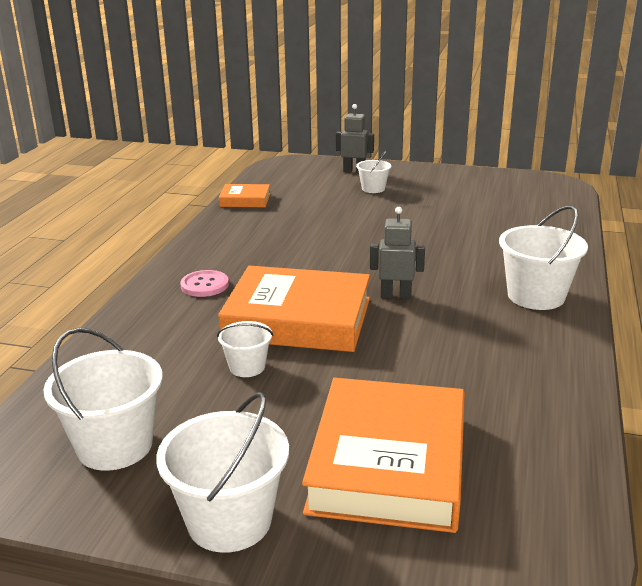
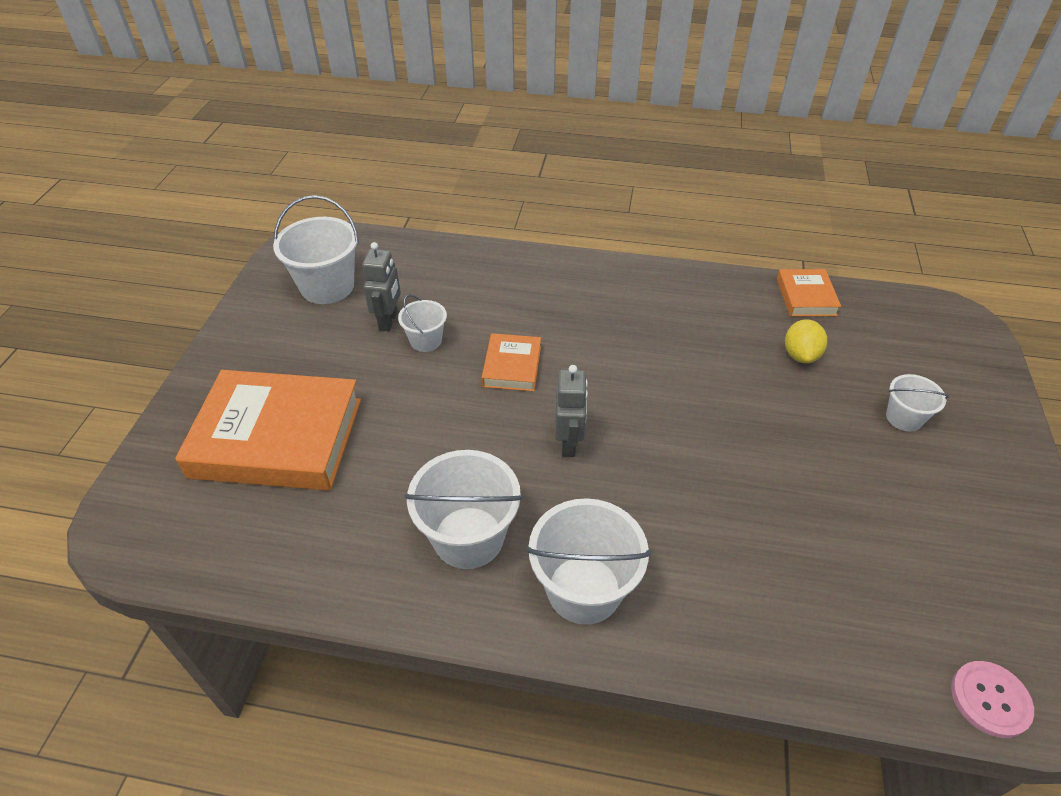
camera: 85 degrees right, 20 degrees up
(204, 285) = (575, 295): pink button -> pink button (990, 699)
(229, 520) = (234, 353): white bucket -> white bucket (468, 537)
(298, 319) = (512, 366): orange book -> orange book, size x0.48
(309, 208) = (800, 355): none -> yellow lemon
(354, 171) = (968, 394): grey robot -> grey robot (388, 321)

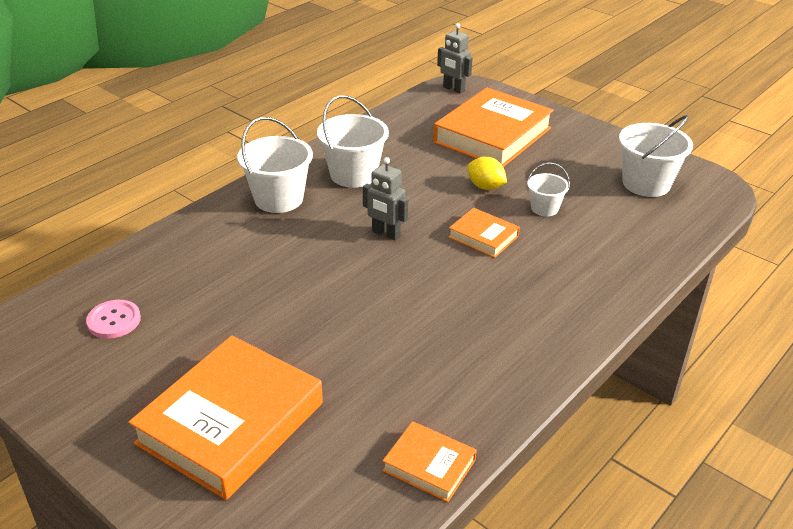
camera: 120 degrees right, 10 degrees down
(388, 321) = (581, 199): grey robot -> grey robot (453, 89)
(800, 355) = (357, 404): yellow lemon -> yellow lemon (485, 187)
(904, 418) = (231, 423): white bucket -> orange book
(990, 699) = (45, 306): pink button -> pink button (114, 320)

